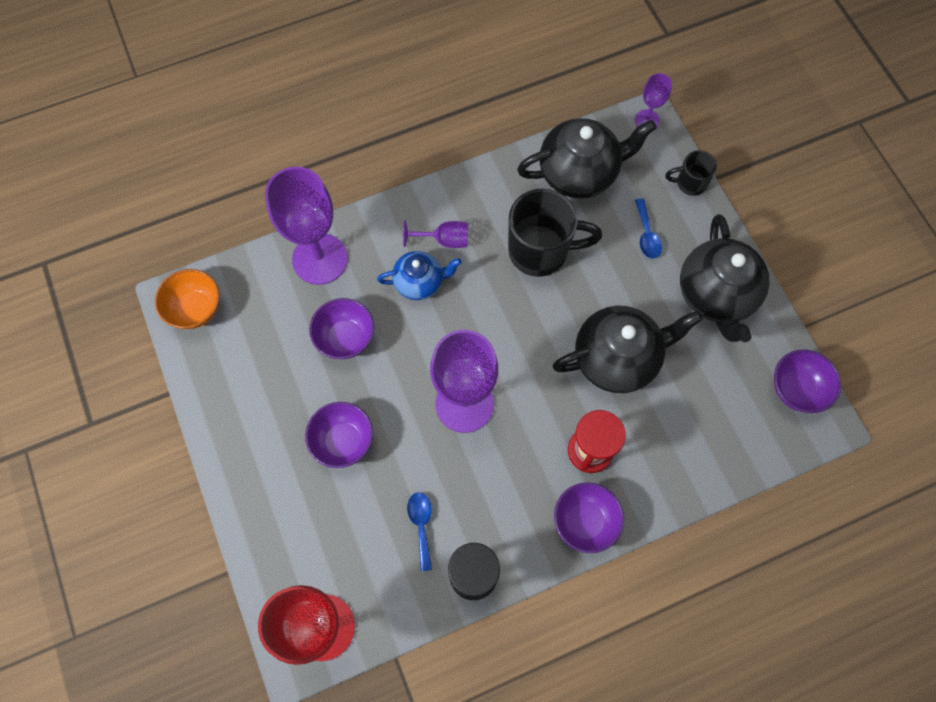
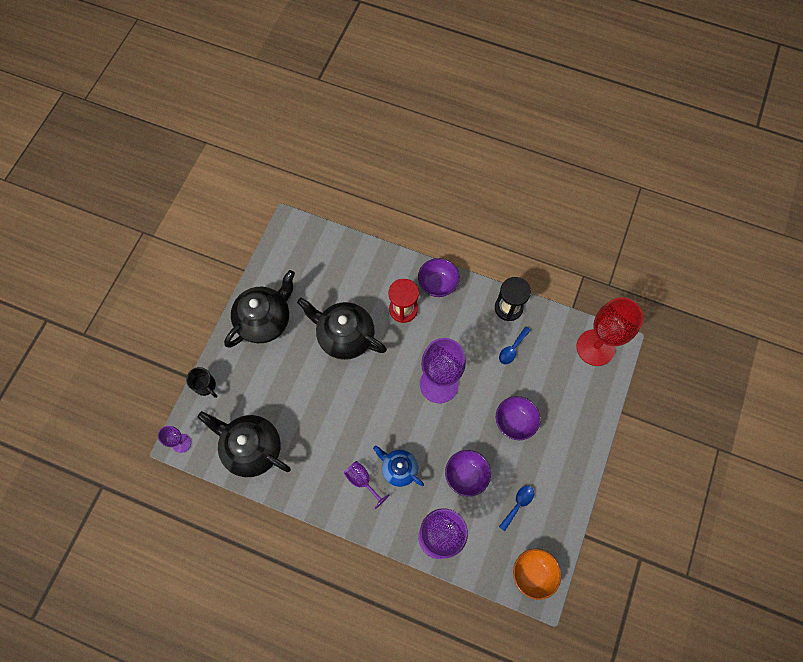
camera: 135 degrees left, 0 degrees up
(540, 251) = (320, 425): black mug -> none
(646, 235) = (260, 381): blue spoon -> blue spoon (518, 504)
(796, 389) = (284, 249): purple bowl -> none

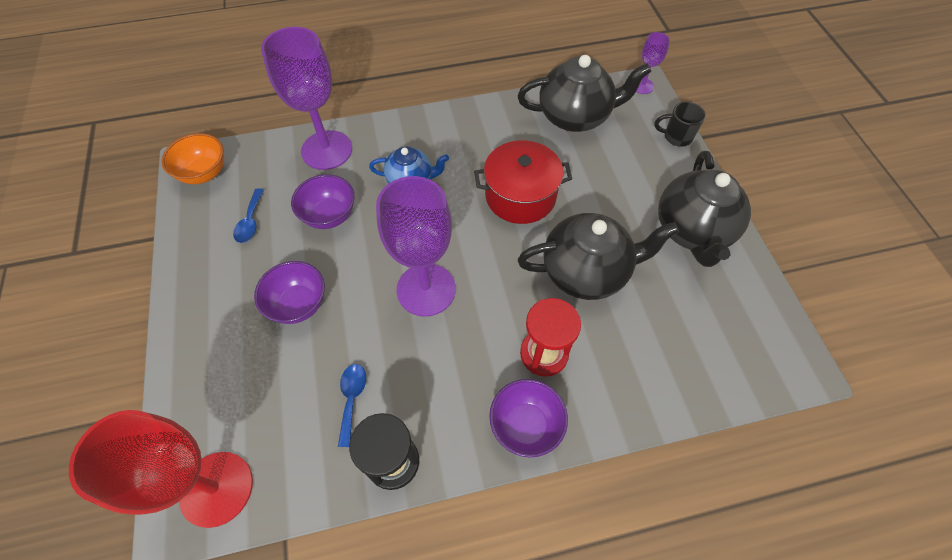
camera: 145 degrees right, 10 degrees down
(340, 409) = (520, 196): none -> red pot
(362, 481) = (441, 151): purple goblet -> none

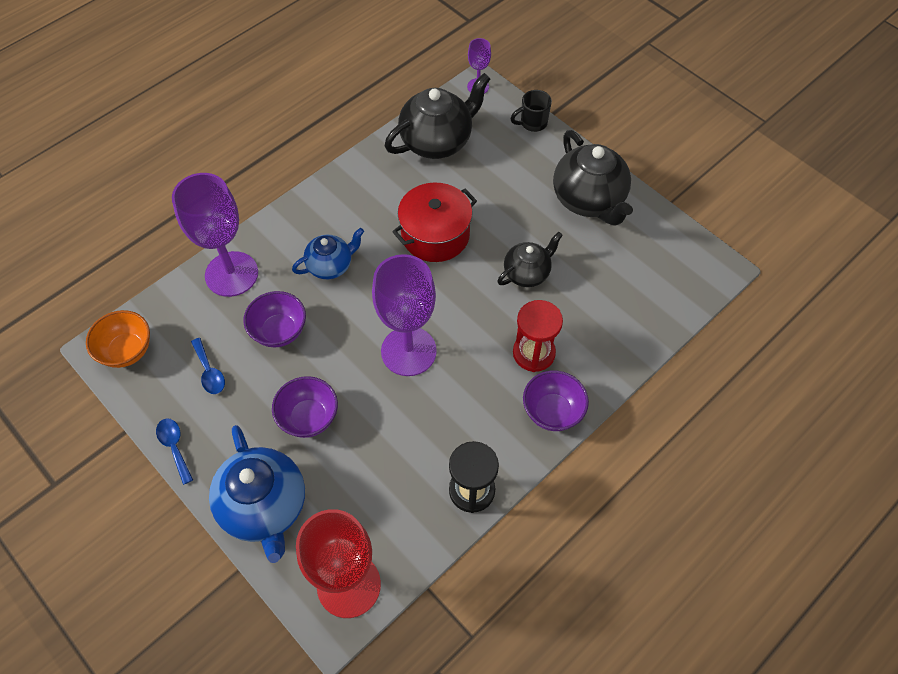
camera: 30 degrees left, 0 degrees up
(204, 366) = (265, 507): none -> blue teapot
(352, 399) = (408, 464): blue spoon -> blue spoon (174, 447)
(586, 272) = (527, 273): black teapot -> black teapot, size x0.59

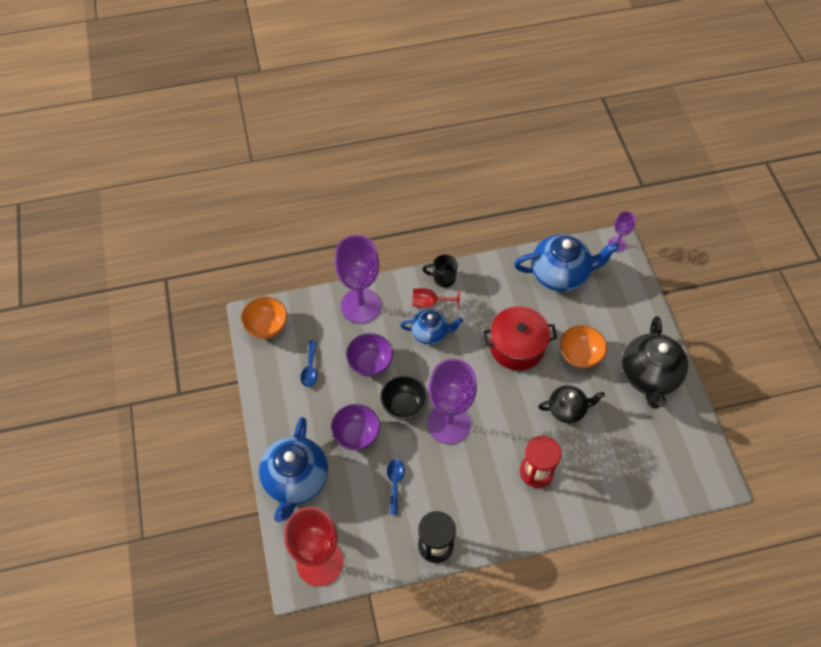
camera: 30 degrees right, 0 degrees up
(174, 447) = (262, 408): blue spoon -> blue spoon (395, 483)
(311, 234) = (430, 303): none -> red goblet
(346, 357) = (404, 405): none -> black bowl
(437, 141) = (560, 274): black teapot -> blue teapot
(506, 212) = (579, 355): none -> orange bowl
(532, 123) = (642, 293): black mug -> black mug (443, 278)
(552, 412) = (524, 521): purple bowl -> none

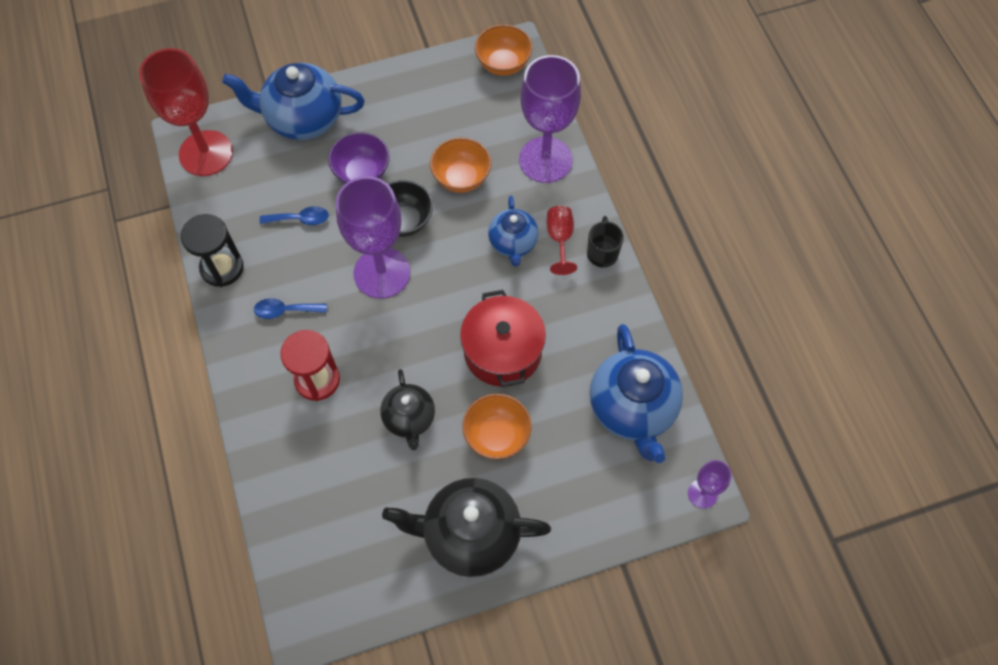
camera: 85 degrees right, 5 degrees up
(310, 368) = (448, 115): blue spoon -> blue spoon (285, 310)
(370, 363) = (461, 178): purple bowl -> orange bowl

